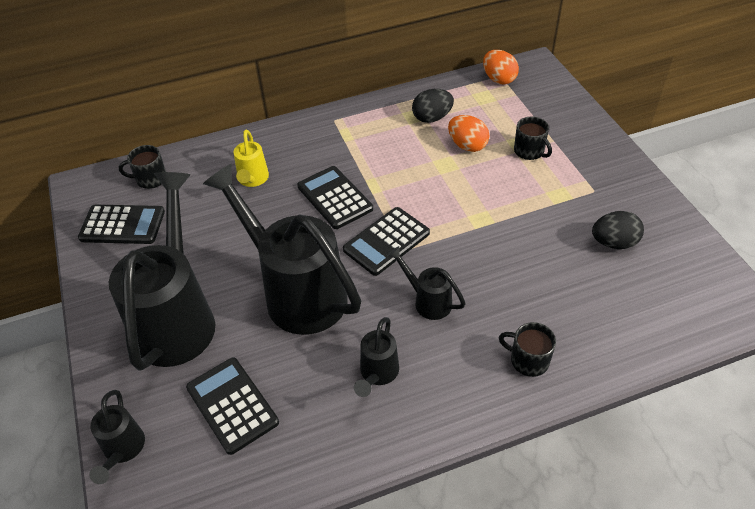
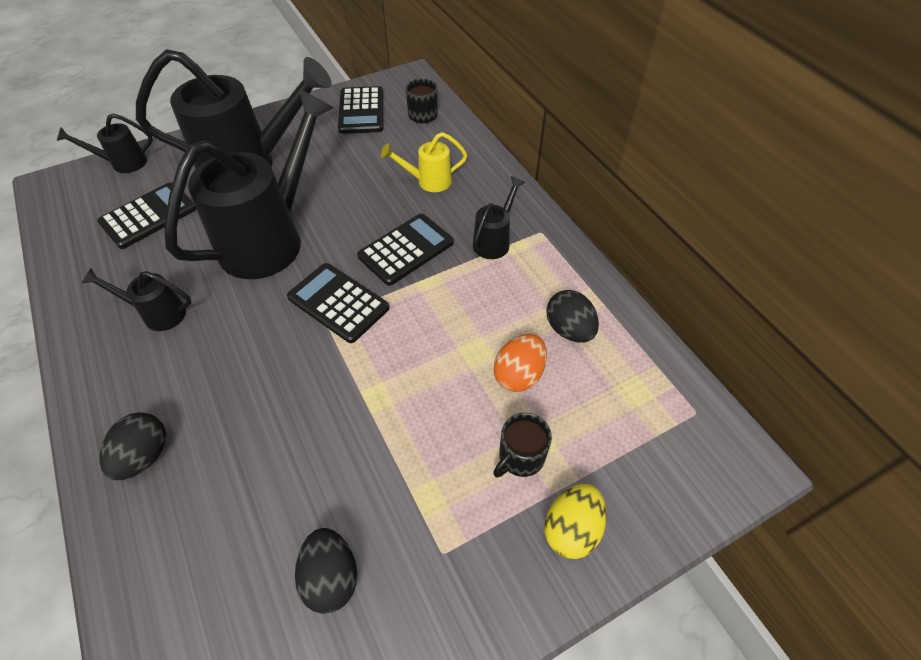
camera: 80 degrees right, 5 degrees up
(427, 301) = (246, 349): black watering can -> black watering can (494, 241)
(498, 79) = (686, 410): orange egg -> none
(528, 360) = (144, 456): black mug -> black egg
(576, 136) = (571, 529): none -> yellow egg

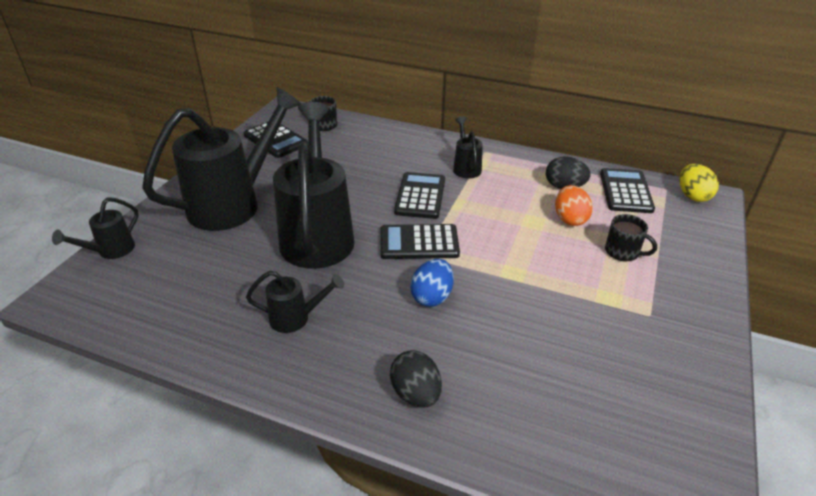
camera: 40 degrees left, 15 degrees down
(148, 216) = (192, 270): black calculator -> black calculator (625, 191)
(157, 313) = (296, 318): black watering can -> black watering can turned 150 degrees counterclockwise
(275, 369) = (432, 297): none -> blue egg
(331, 577) = (616, 365): black egg -> none
(428, 181) = (381, 157): yellow watering can -> none
(520, 457) = (622, 252): black mug -> black mug turned 60 degrees counterclockwise
(571, 529) = (686, 265): yellow egg -> yellow egg (692, 196)

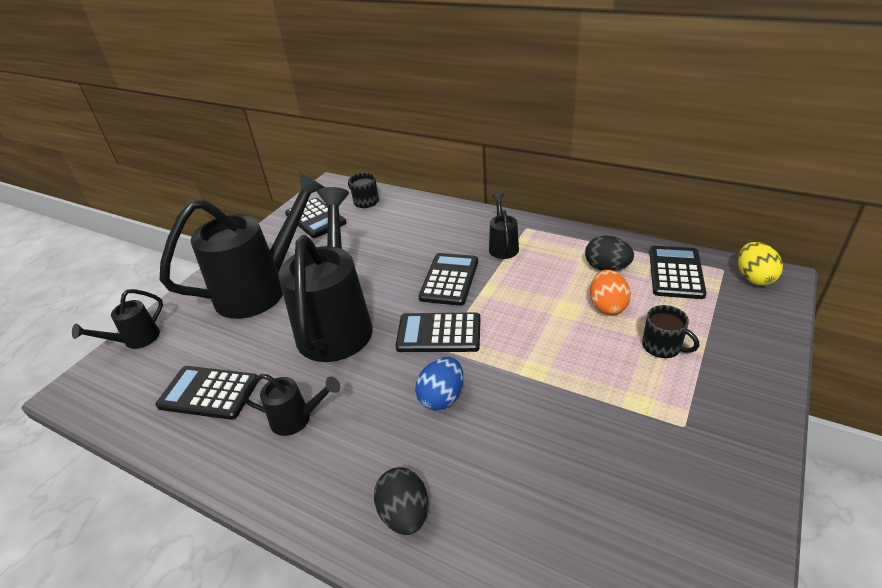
camera: 10 degrees right, 0 degrees up
(201, 297) = (209, 393): none -> black calculator

